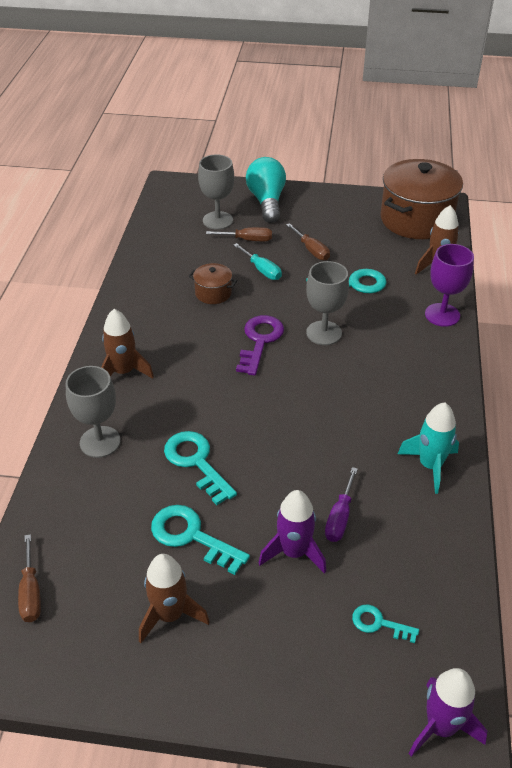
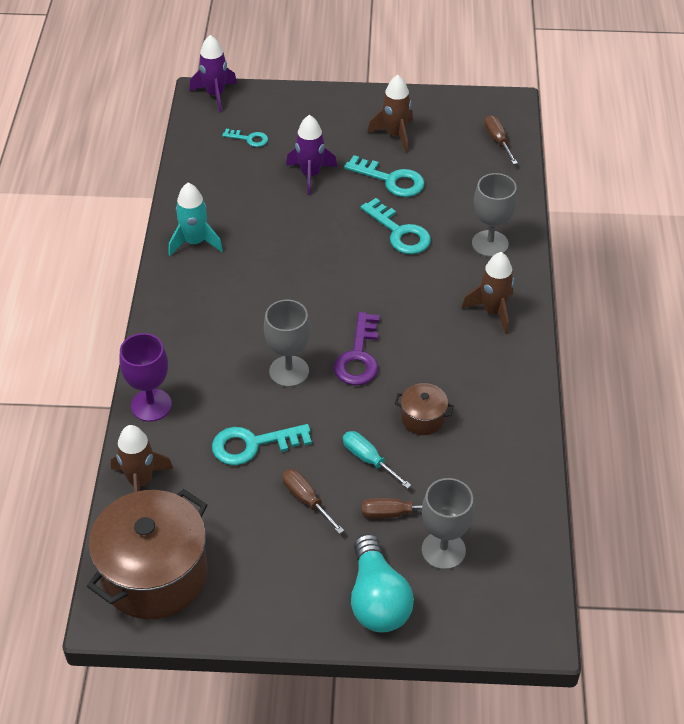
camera: 175 degrees right, 5 degrees up
(340, 517) = (275, 199): purple screwdriver -> none

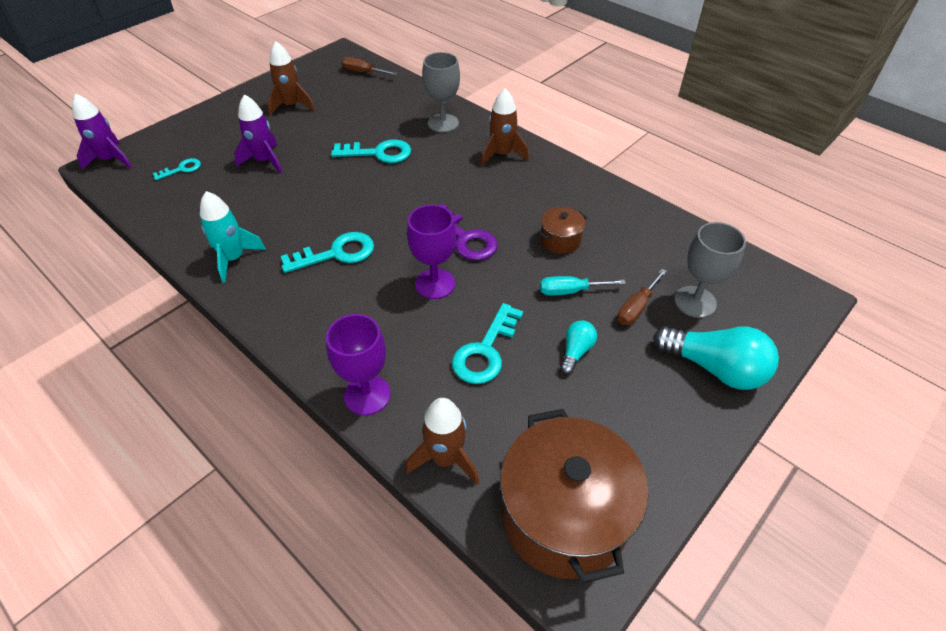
camera: 50 degrees left, 0 degrees up
(289, 371) = (435, 284): grey goblet -> purple goblet
(306, 500) = (576, 351): brown screwdriver -> turquoise light bulb
(391, 180) = (327, 130): turquoise key -> turquoise key (336, 253)

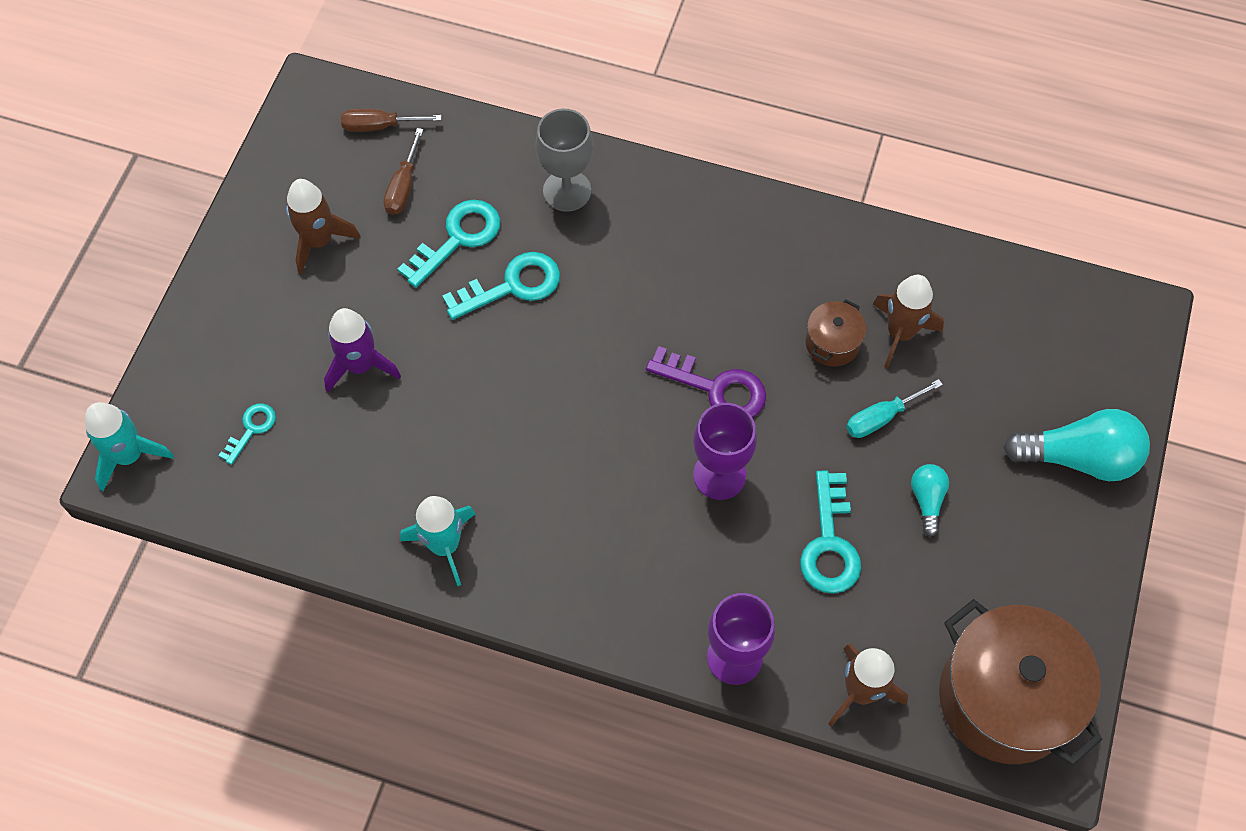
camera: 25 degrees left, 15 degrees up
(110, 160) = (130, 456): purple rocket -> turquoise rocket
(336, 253) = (570, 481): turquoise key -> turquoise key (458, 238)
(502, 154) = (682, 221): brown rocket -> brown rocket (900, 333)
(636, 307) = (965, 410): brown screwdriver -> brown screwdriver (403, 186)
(695, 302) = (1025, 373): grey goblet -> none

